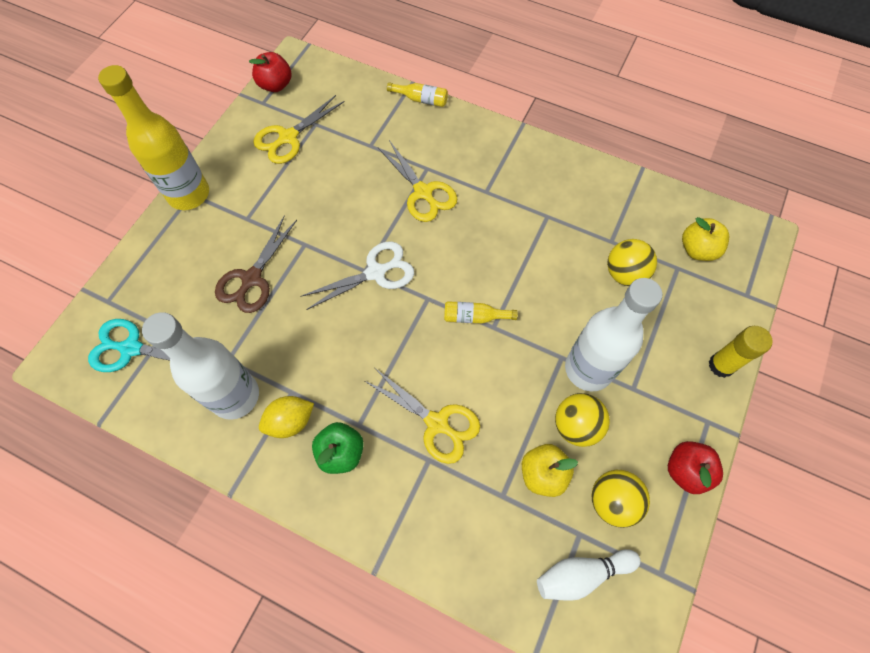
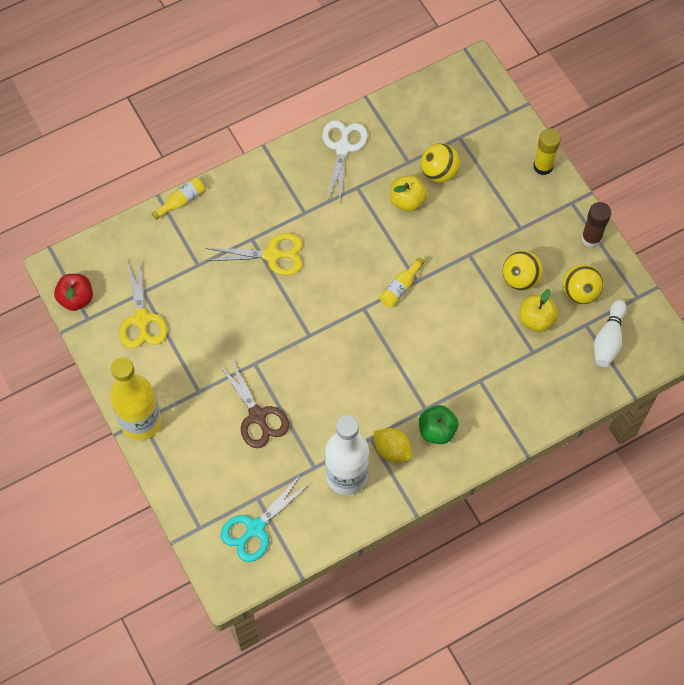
camera: 55 degrees left, 0 degrees up
(290, 421) = (392, 450): yellow lemon -> yellow lemon turned 60 degrees counterclockwise
(376, 272) = (316, 329): white scissors -> white scissors (342, 148)
(437, 423) = (459, 360): yellow scissors -> none
(588, 369) = (489, 244): white bottle -> none
(686, 471) = (591, 238): red apple -> brown glue stick
(697, 249) = (455, 114): yellow apple -> yellow apple (407, 201)

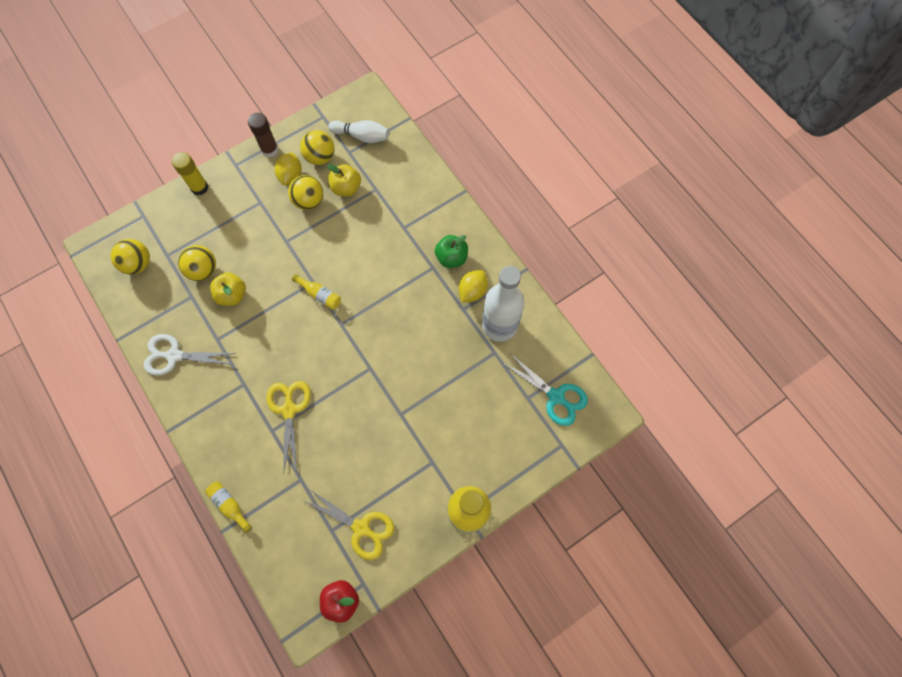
camera: 95 degrees left, 5 degrees up
(141, 319) = (361, 528): yellow scissors -> yellow scissors turned 45 degrees clockwise
(257, 416) = (451, 406): brown scissors -> none
(451, 110) = (138, 264): none -> yellow ball
(555, 260) = (291, 176): none -> yellow lemon

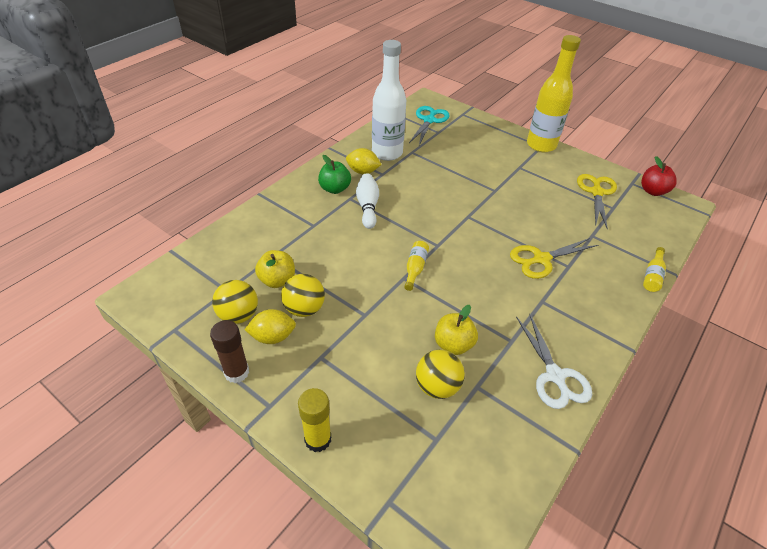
camera: 110 degrees left, 25 degrees down
(138, 264) = (465, 473): yellow ball -> none
(362, 136) = (201, 284): white bowling pin -> white bowling pin (367, 207)

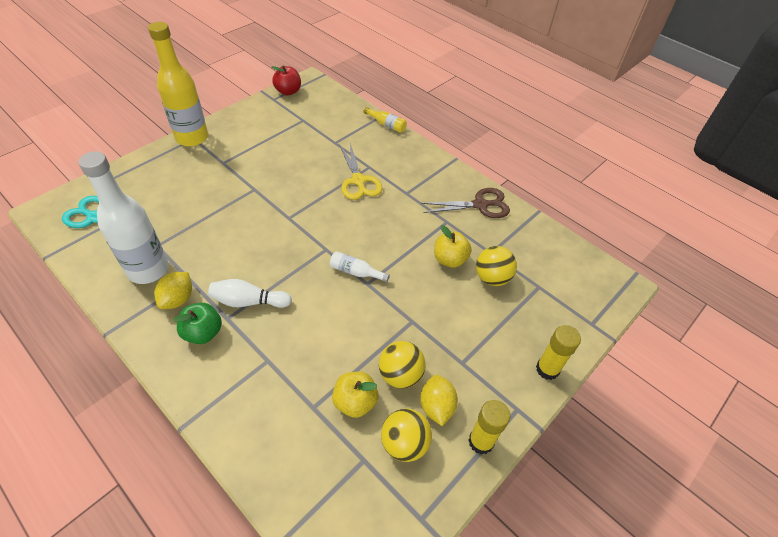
camera: 85 degrees left, 5 degrees up
(236, 372) = (481, 441): brown glue stick -> yellow glue stick
(415, 268) = (356, 272): yellow bottle -> white bottle
(555, 376) = (480, 205): white scissors -> brown scissors
(596, 192) = (279, 123): yellow scissors -> none

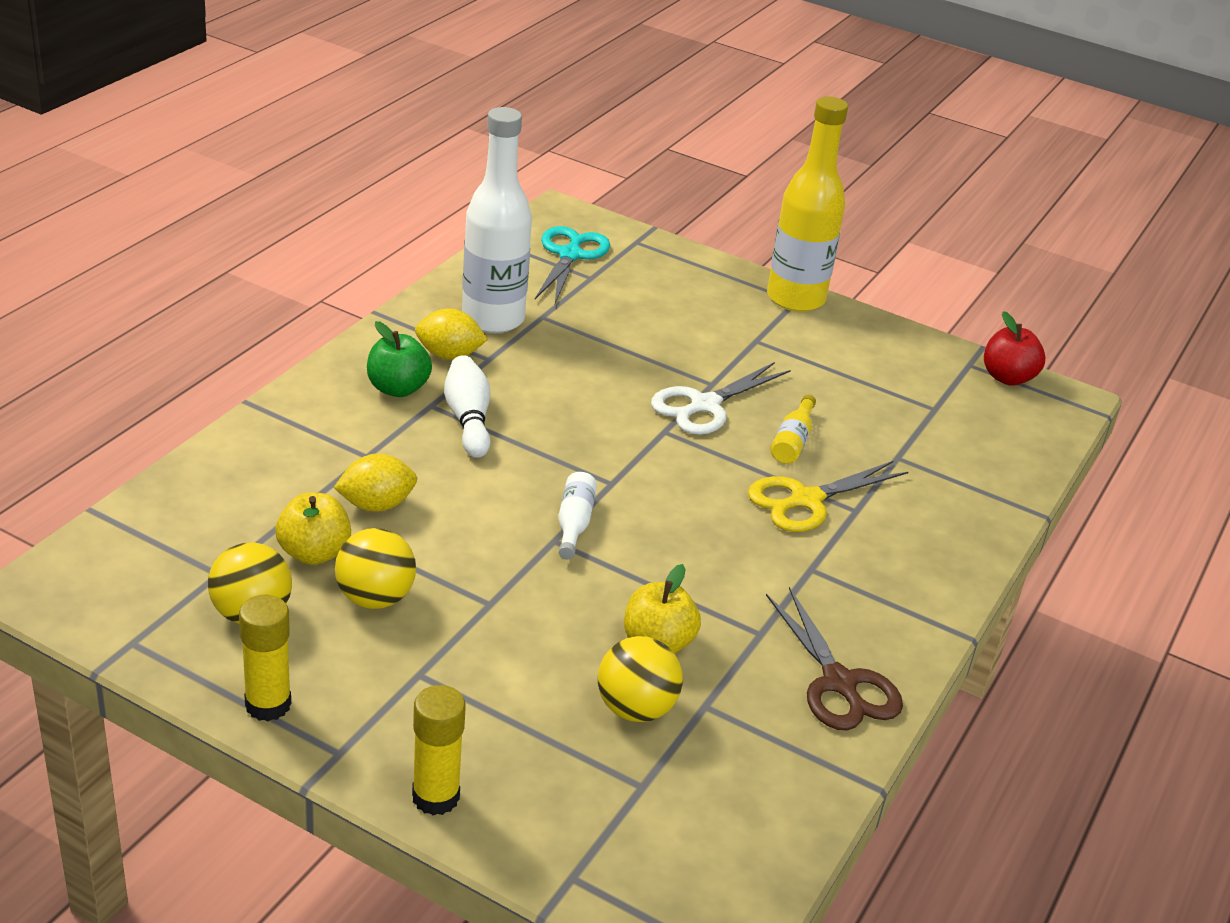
camera: 75 degrees right, 15 degrees down
(272, 196) = (705, 405): none -> white scissors
(386, 125) = (1005, 520): yellow bottle -> yellow bottle (792, 441)
(436, 406) = (324, 646): yellow lemon -> yellow lemon (376, 505)

